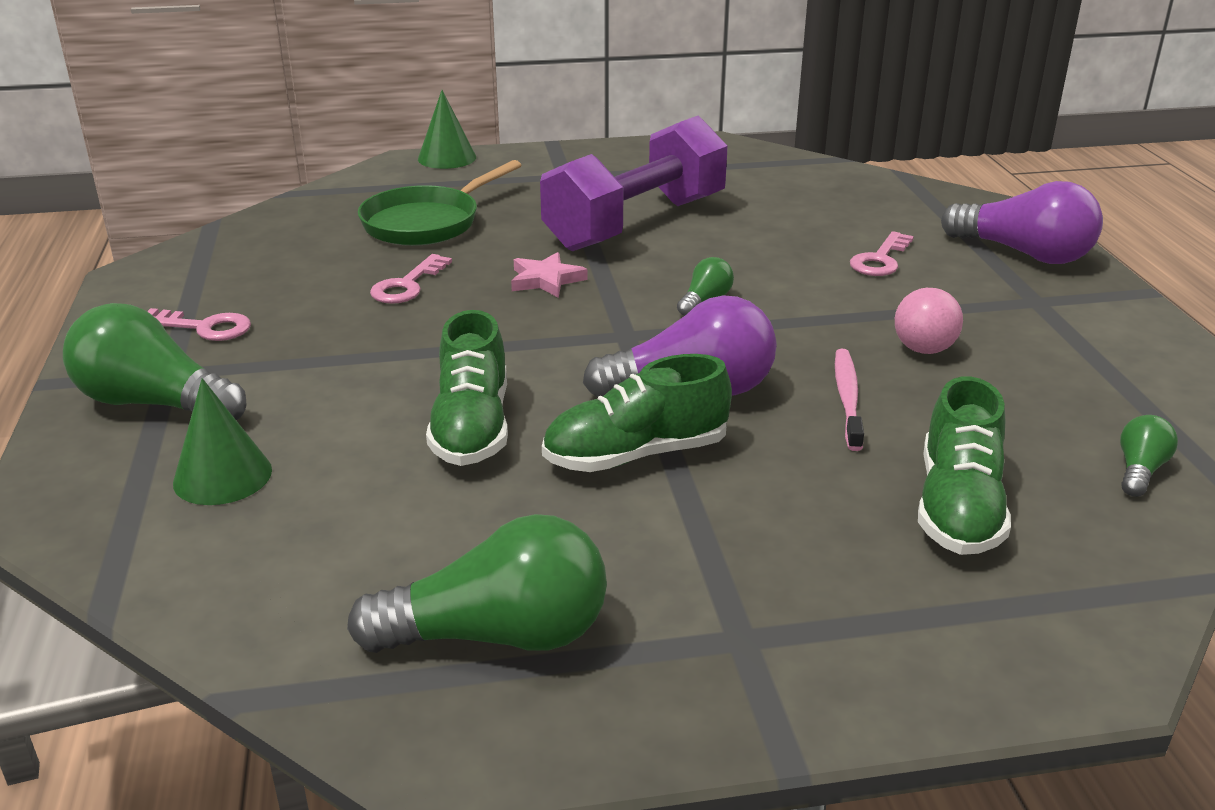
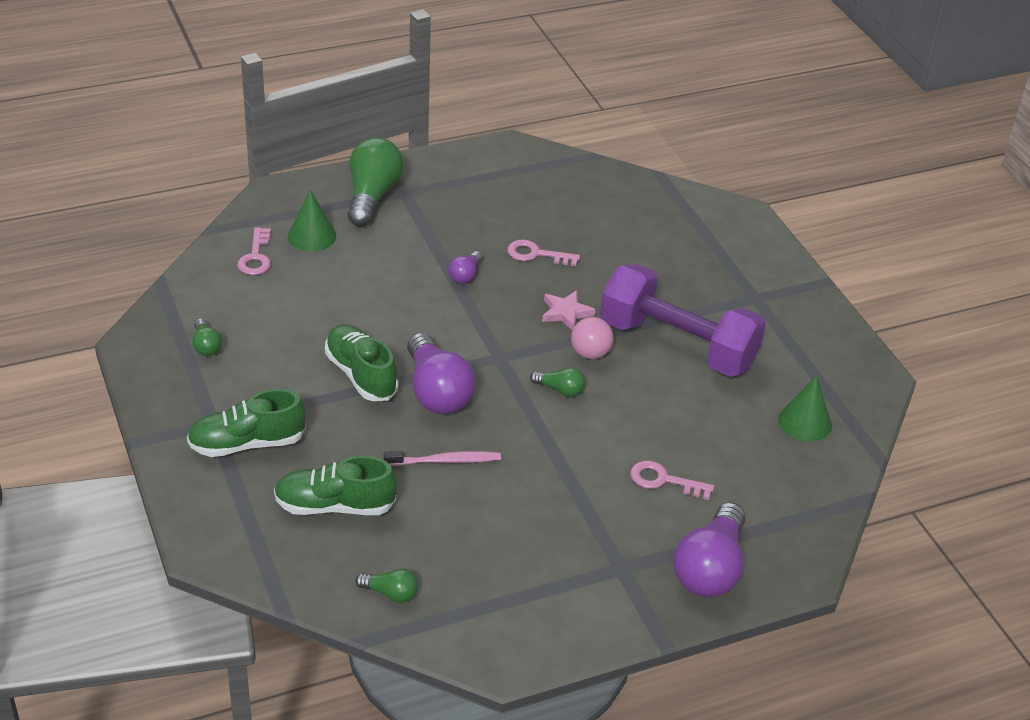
camera: 75 degrees right, 10 degrees up
(204, 327) = (457, 190): pink key -> pink key (256, 257)
(424, 341) = (465, 275): none -> purple light bulb
(426, 222) = (636, 244): green pan -> none
(447, 158) = (761, 232): green cone -> green cone (805, 422)
(472, 428) = (374, 310): green shoe -> green shoe (247, 444)
(498, 635) = (206, 346): green light bulb -> green light bulb, size x0.48
(923, 349) = (522, 499): pink ball -> pink ball (590, 353)

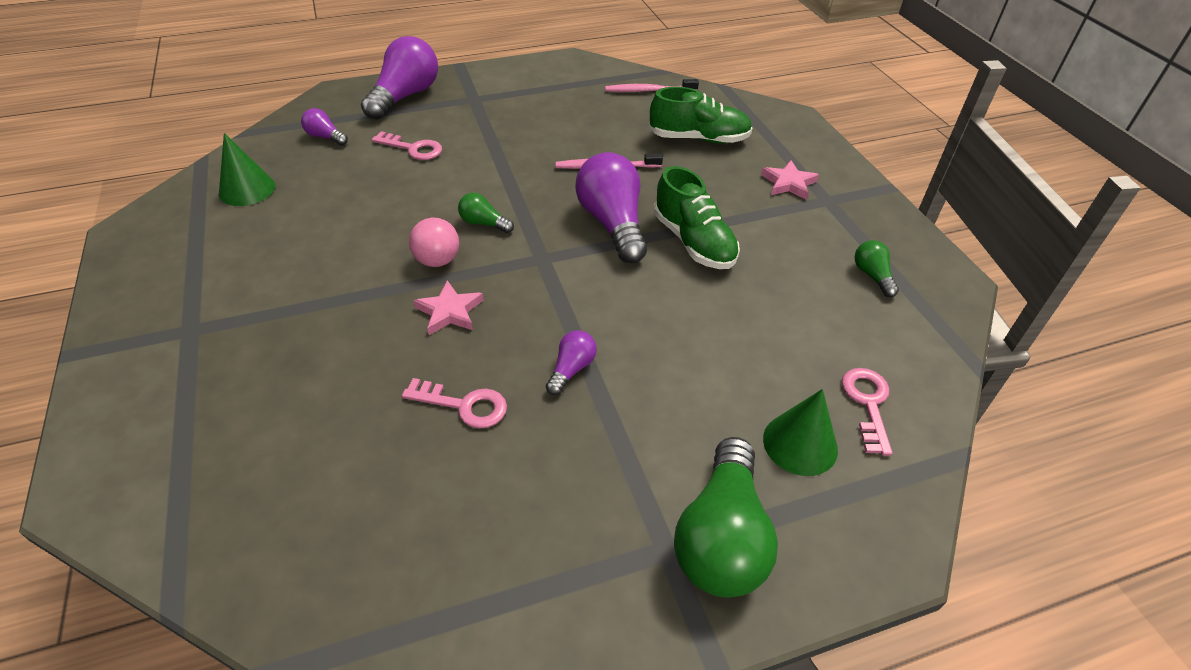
camera: 175 degrees left, 5 degrees up
(247, 444) = (789, 183): green shoe -> pink star
(390, 593) = (648, 91): green light bulb -> pink toothbrush
(677, 345) = (331, 268): purple dumbbell -> none
(770, 495) = (325, 137): none -> purple light bulb

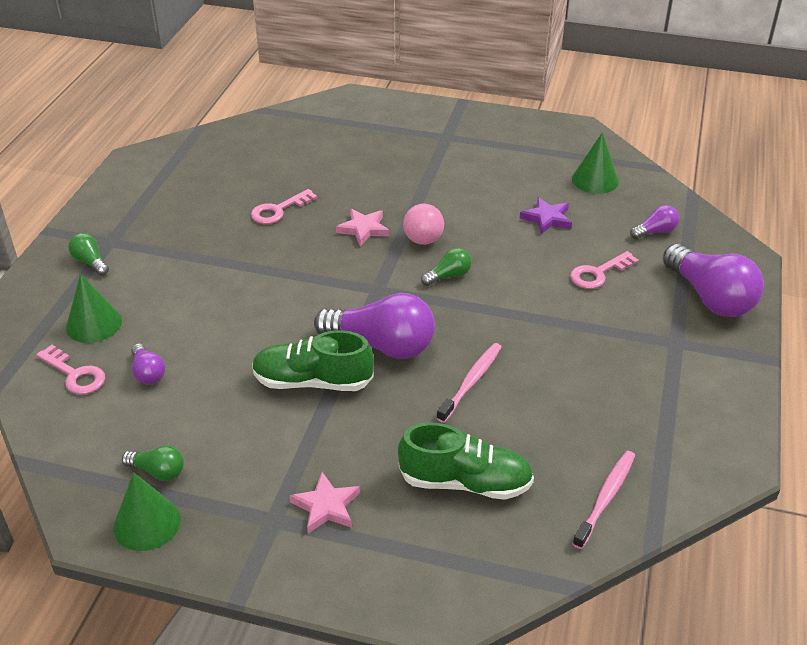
camera: 125 degrees right, 5 degrees down
(342, 197) = (547, 218): none -> purple star
(571, 369) = (257, 259): purple light bulb -> purple light bulb (148, 373)
(699, 139) = (465, 482): green shoe -> green shoe turned 120 degrees counterclockwise
(721, 537) = (90, 262): green light bulb -> green light bulb, size x0.48
(911, 254) = (147, 523): none -> green cone

